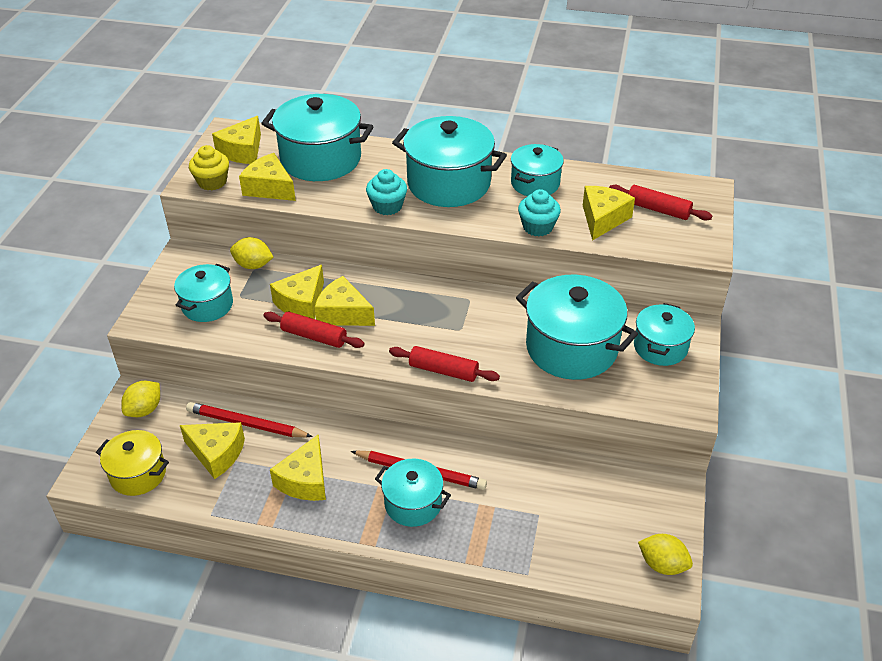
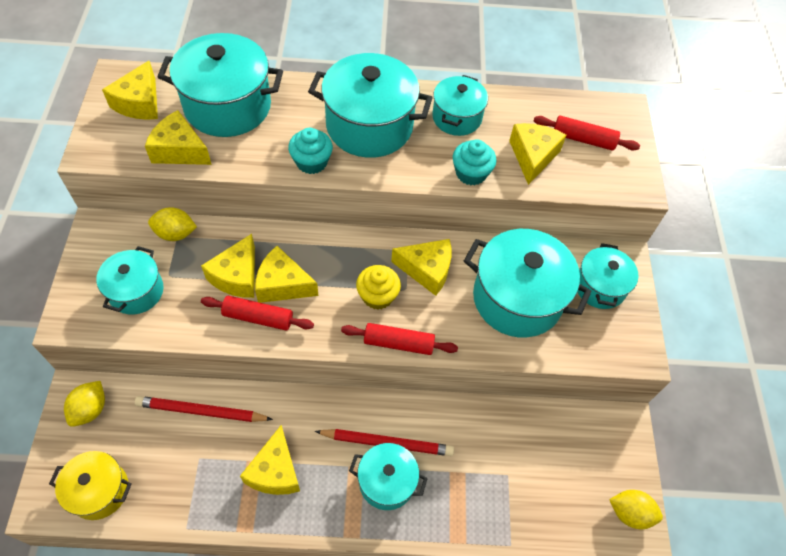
camera: 15 degrees left, 15 degrees up
(212, 182) = (113, 148): yellow cupcake -> yellow cupcake (377, 296)
(216, 453) = (178, 452): yellow cheese -> yellow cheese (427, 270)

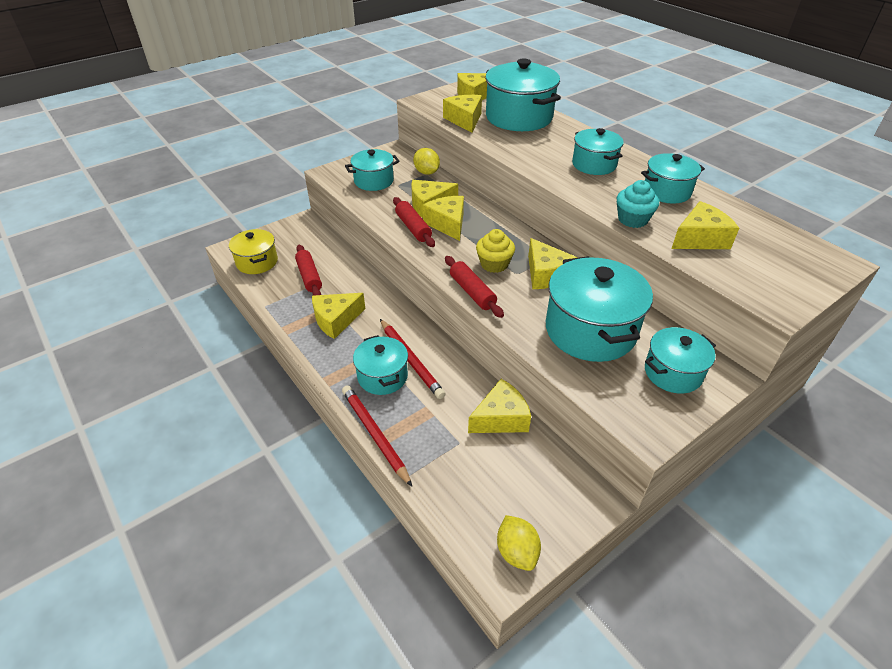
camera: 55 degrees right, 15 degrees down
(90, 409) = (300, 231): yellow lemon -> none
(201, 411) = (342, 268): red pencil -> red pencil (375, 434)
(311, 162) = (530, 160): turquoise cupcake -> none
(369, 126) = (594, 164): turquoise pot -> turquoise pot, size x0.59
(507, 424) = (501, 418): none -> yellow cheese
(583, 139) = (764, 255): red rolling pin -> red rolling pin (309, 276)

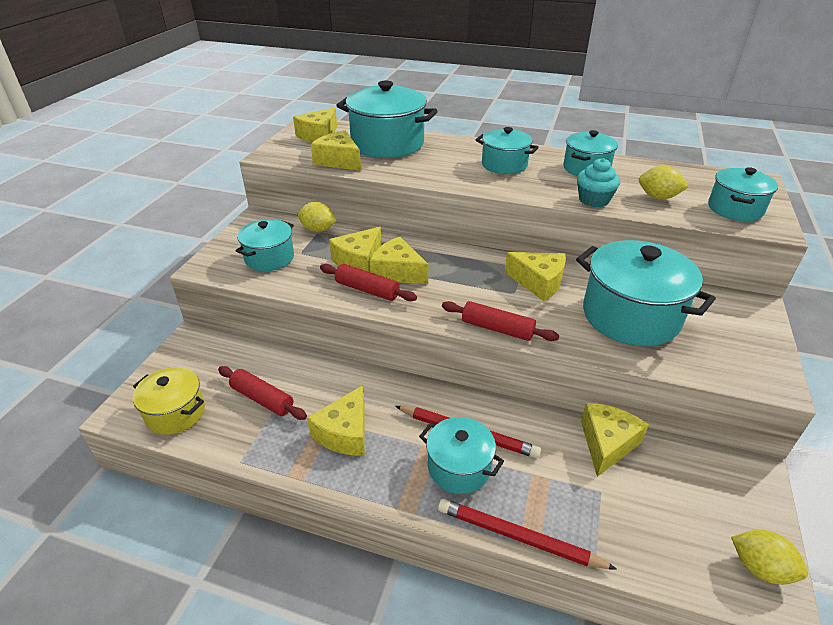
camera: 35 degrees left, 5 degrees down
(494, 264) = (485, 293): yellow cupcake -> none
(673, 373) = (725, 321): turquoise pot -> turquoise pot (735, 209)
(700, 239) = (658, 197): yellow cheese -> yellow lemon

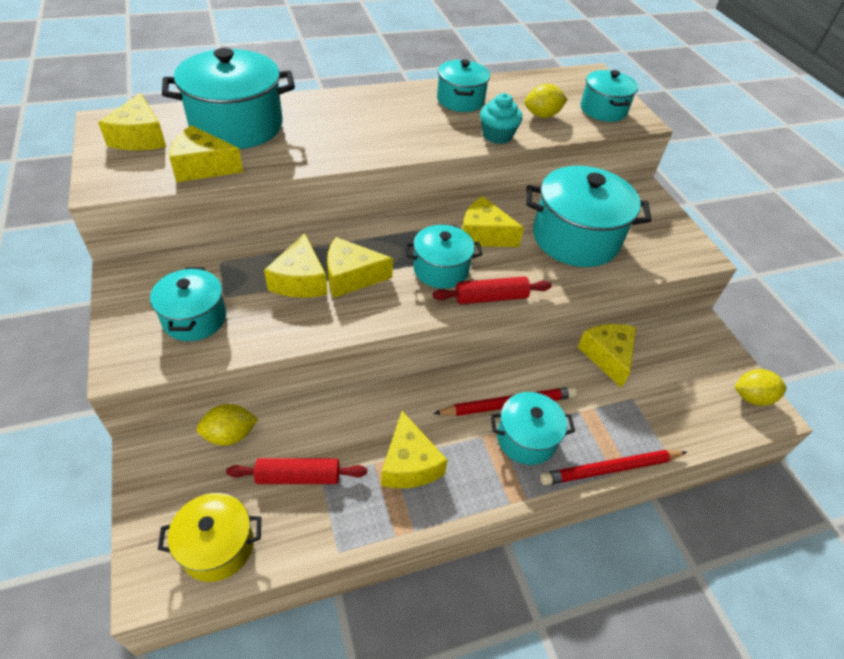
camera: 40 degrees left, 10 degrees up
(318, 229) = (216, 259): yellow lemon -> yellow lemon (230, 435)
(367, 290) = (340, 310): red rolling pin -> none
(504, 165) = (385, 118): turquoise pot -> turquoise pot (441, 269)
(538, 282) = (483, 235): yellow cheese -> yellow cheese turned 150 degrees counterclockwise

